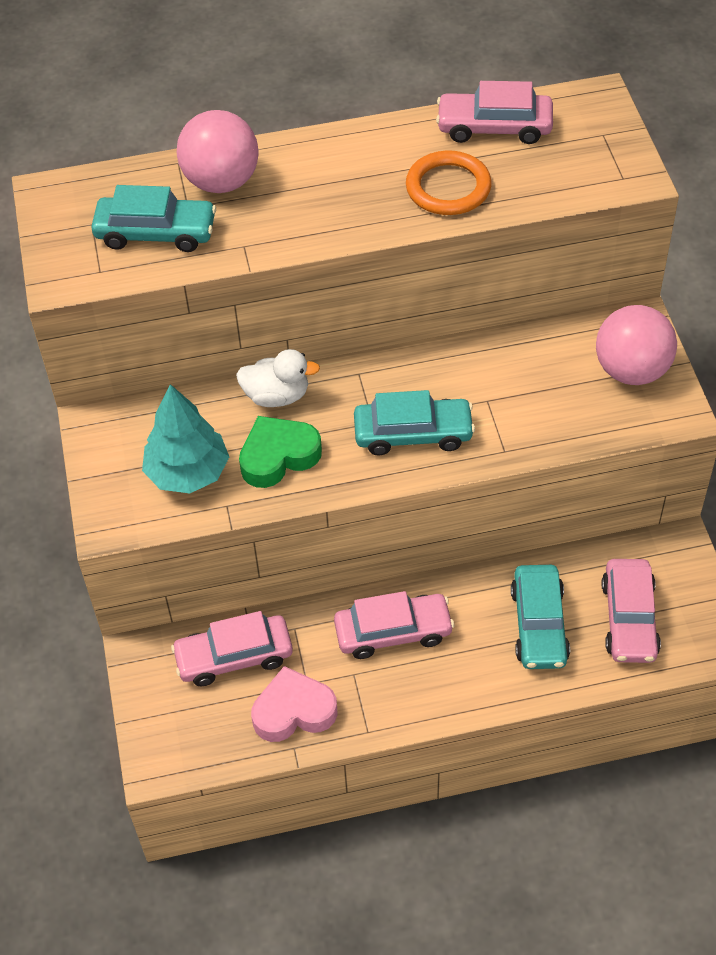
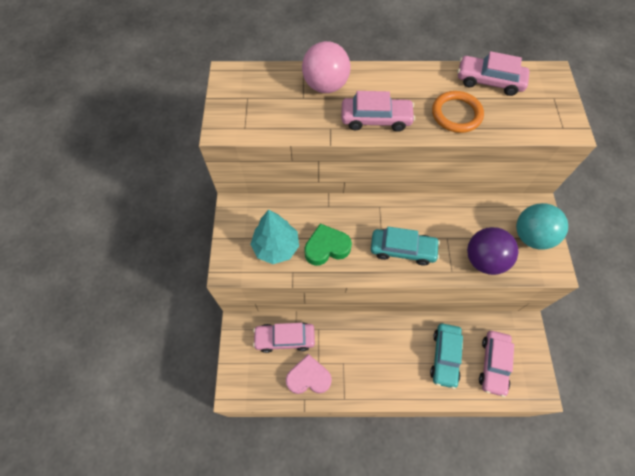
camera: 10 degrees right, 10 degrees up
(156, 233) = (281, 110): turquoise car -> none
(277, 396) = (333, 211): white duck -> none
(393, 632) = (368, 343): pink car -> pink car (376, 119)
(556, 422) = (484, 260): none -> purple ball
(631, 370) = (531, 236): pink ball -> turquoise ball

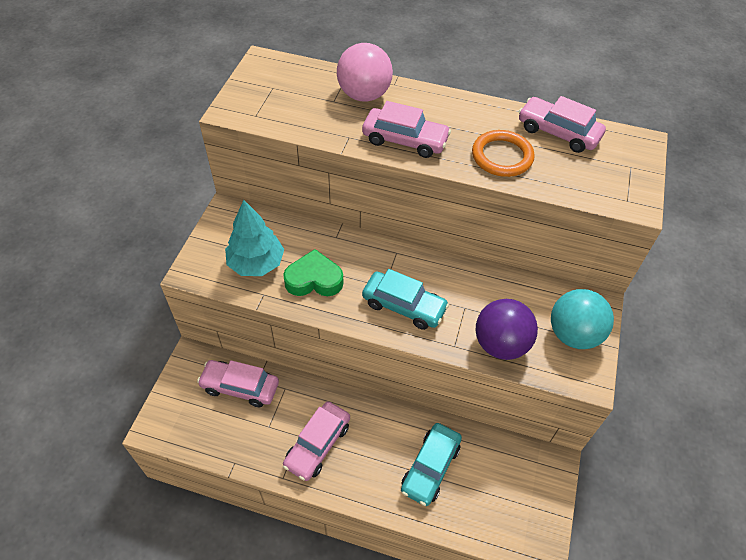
camera: 15 degrees right, 10 degrees down
(308, 377) = (250, 439): pink heart -> none
(493, 364) = (491, 496): pink car -> pink car (317, 444)

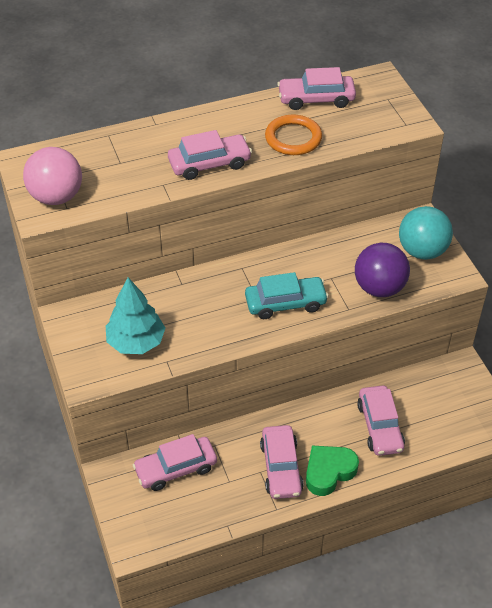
camera: 35 degrees left, 5 degrees down
(314, 279) = (197, 326): green heart -> green heart (329, 472)
(364, 95) = (140, 145): pink ball -> pink ball (56, 197)
(430, 467) = (380, 426): turquoise car -> pink car

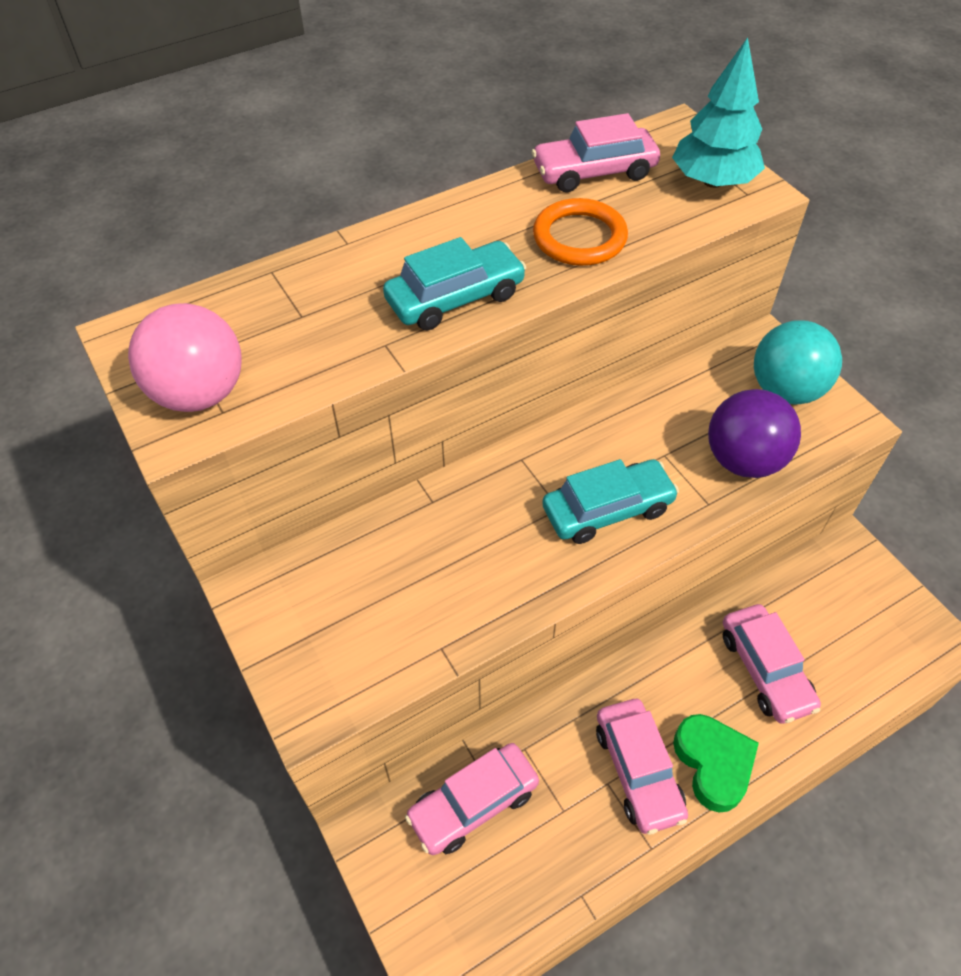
camera: 10 degrees left, 5 degrees up
(136, 342) = (381, 620): turquoise tree -> turquoise tree (712, 181)
(209, 164) = (455, 298): pink car -> turquoise car
(329, 472) = (713, 764): green heart -> green heart turned 120 degrees clockwise

